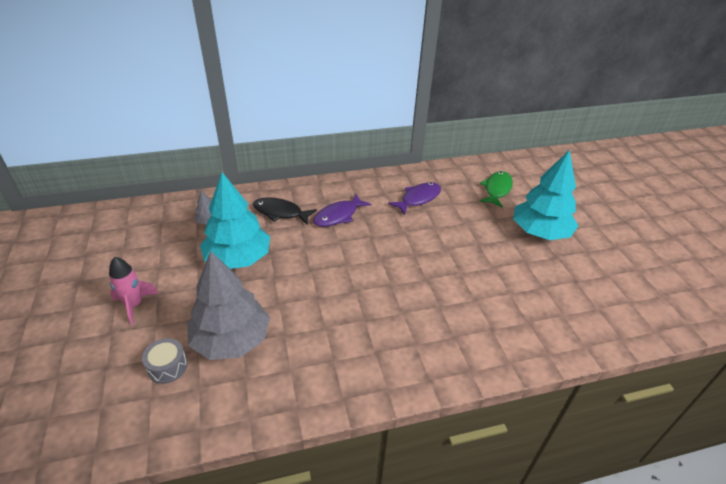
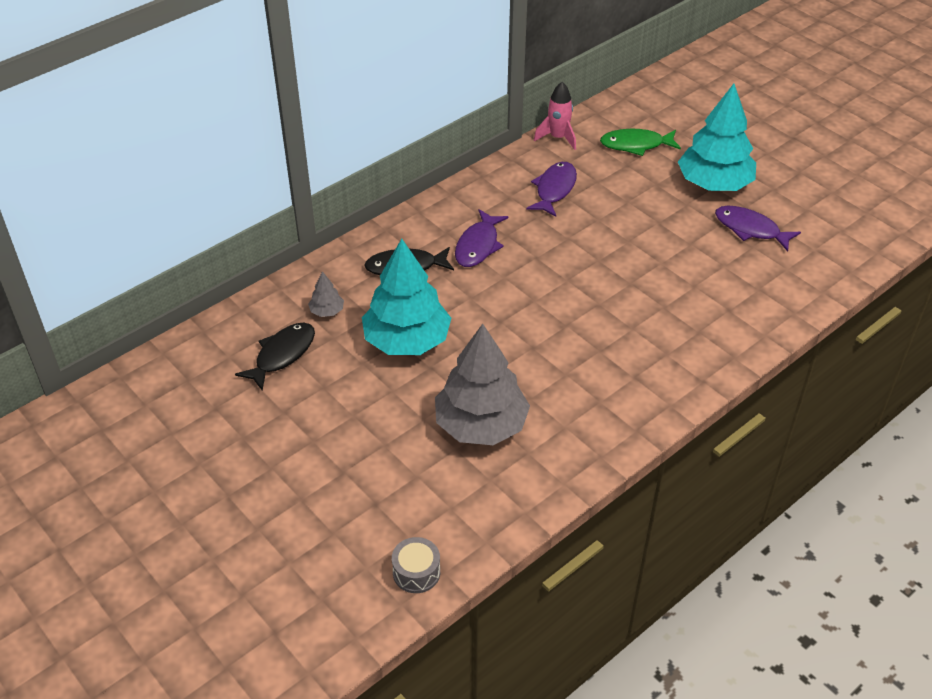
camera: 25 degrees left, 5 degrees up
(134, 305) = (339, 435): pink rocket -> pink rocket (558, 138)
(156, 238) = (282, 355): none -> black fish
(167, 367) = (440, 476): grey drum -> grey drum (416, 572)
(497, 189) = (636, 145): green fish -> green fish turned 90 degrees counterclockwise
(549, 273) = (750, 229): none -> purple fish

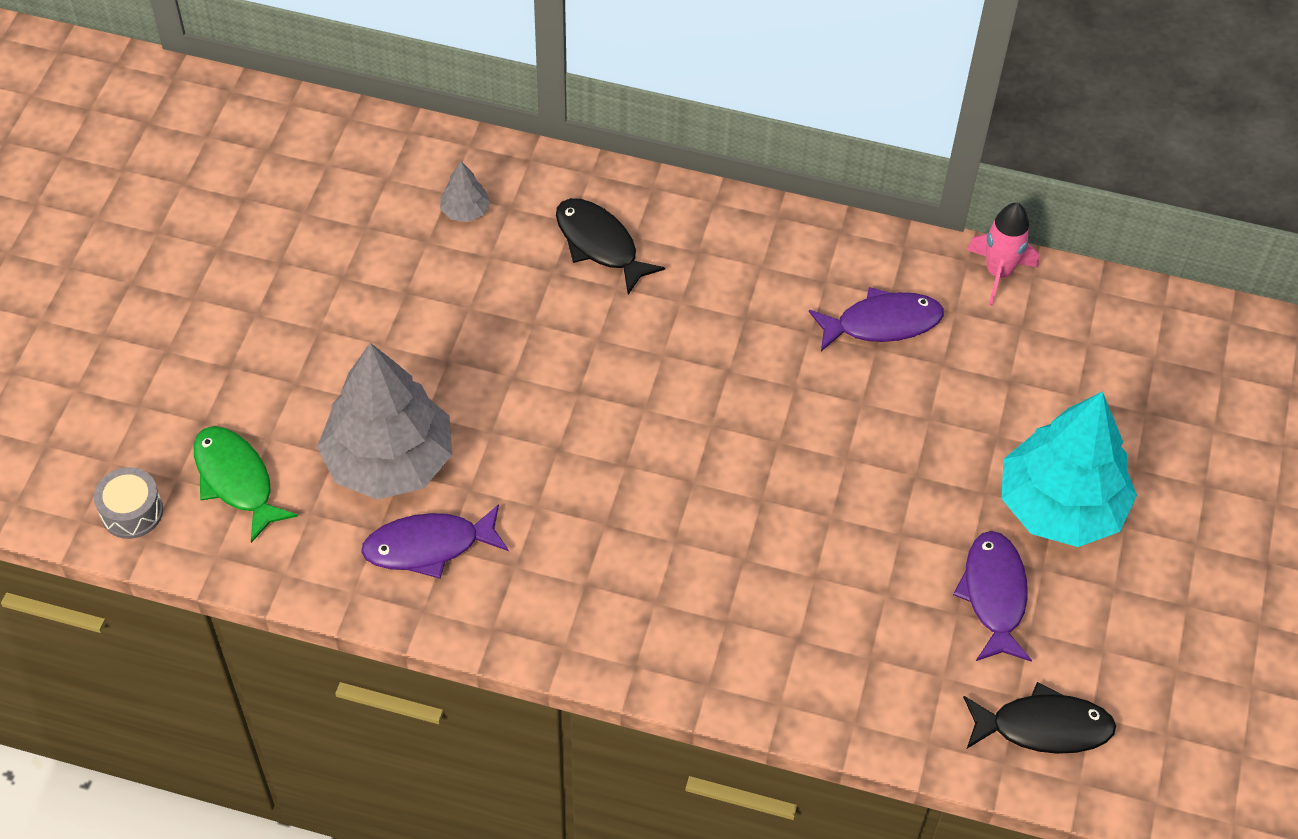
camera: 55 degrees right, 10 degrees up
(282, 355) = (364, 210): black fish -> black fish (1043, 727)
(407, 340) = (474, 314): turquoise tree -> none
(478, 246) = (700, 297): purple fish -> purple fish (428, 546)
(636, 145) = (1065, 371): green fish -> green fish (236, 480)

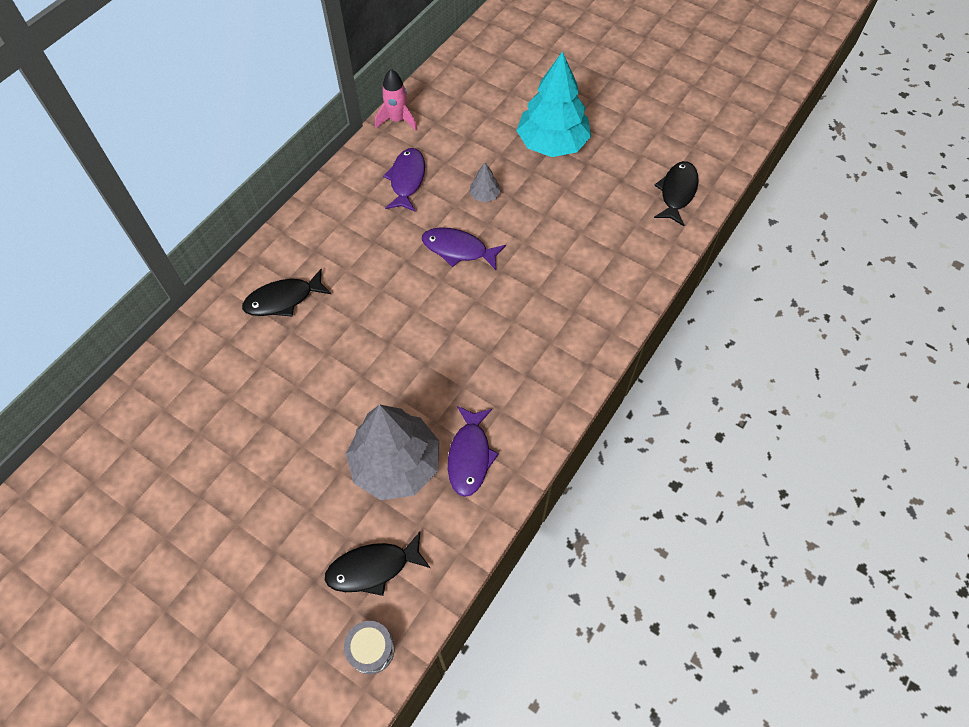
camera: 70 degrees left, 5 degrees up
(236, 480) = (373, 568): green fish -> black fish
(465, 211) = (217, 368): grey tree -> grey tree (484, 195)
(994, 595) = (595, 187): purple fish -> purple fish (458, 249)

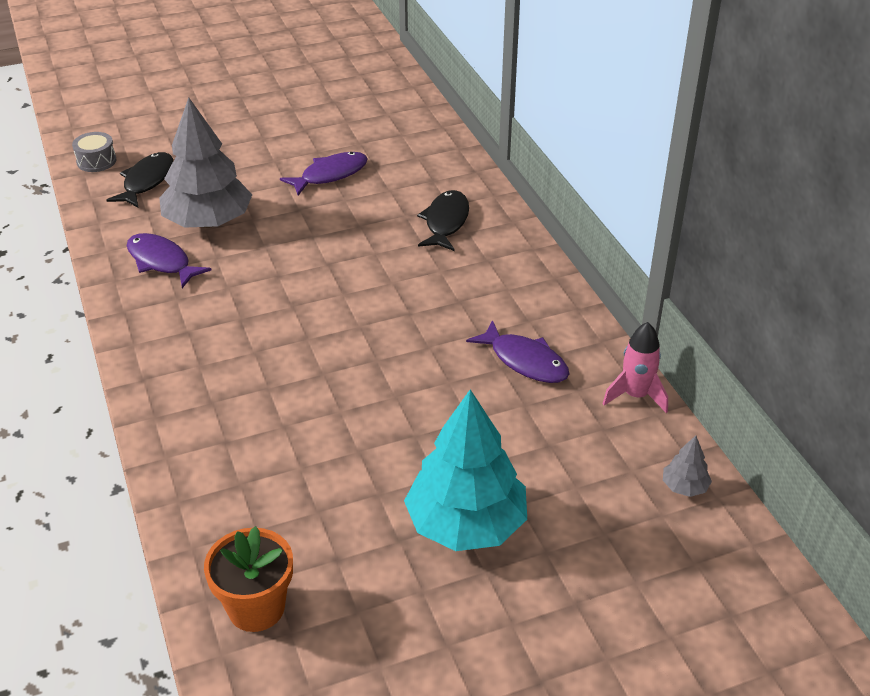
camera: 125 degrees right, 20 degrees down
(458, 249) = (384, 355): purple fish -> purple fish (330, 175)
(484, 195) = (439, 413): grey tree -> grey tree (684, 487)
(677, 192) = (256, 608): black fish -> orange flower pot

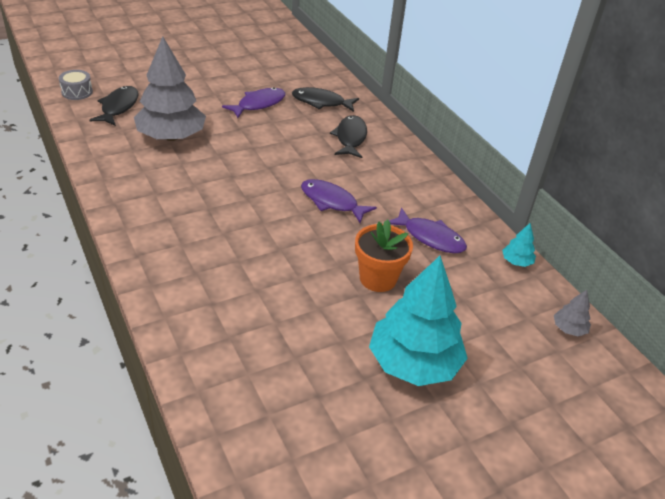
camera: 10 degrees left, 0 degrees up
(161, 262) = (139, 166): purple fish -> purple fish (331, 202)
(256, 608) = (259, 439): orange flower pot -> orange flower pot (378, 278)
(415, 171) = (321, 102): none -> black fish
(635, 395) = (516, 262): pink rocket -> turquoise tree

